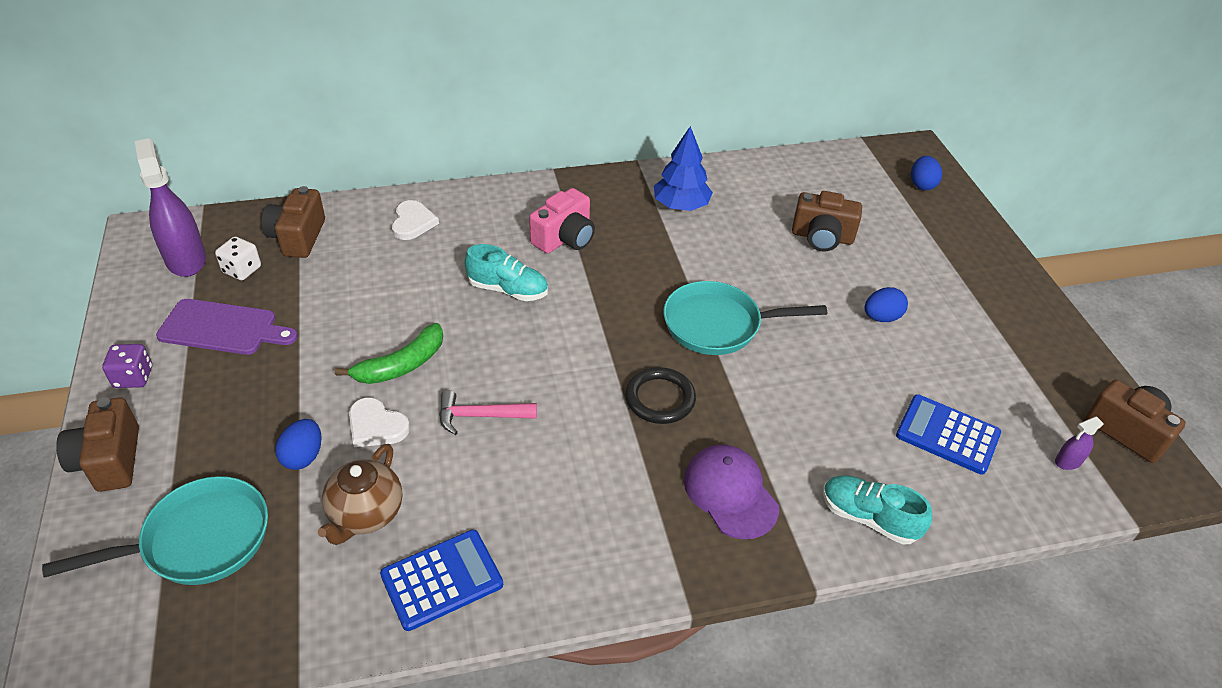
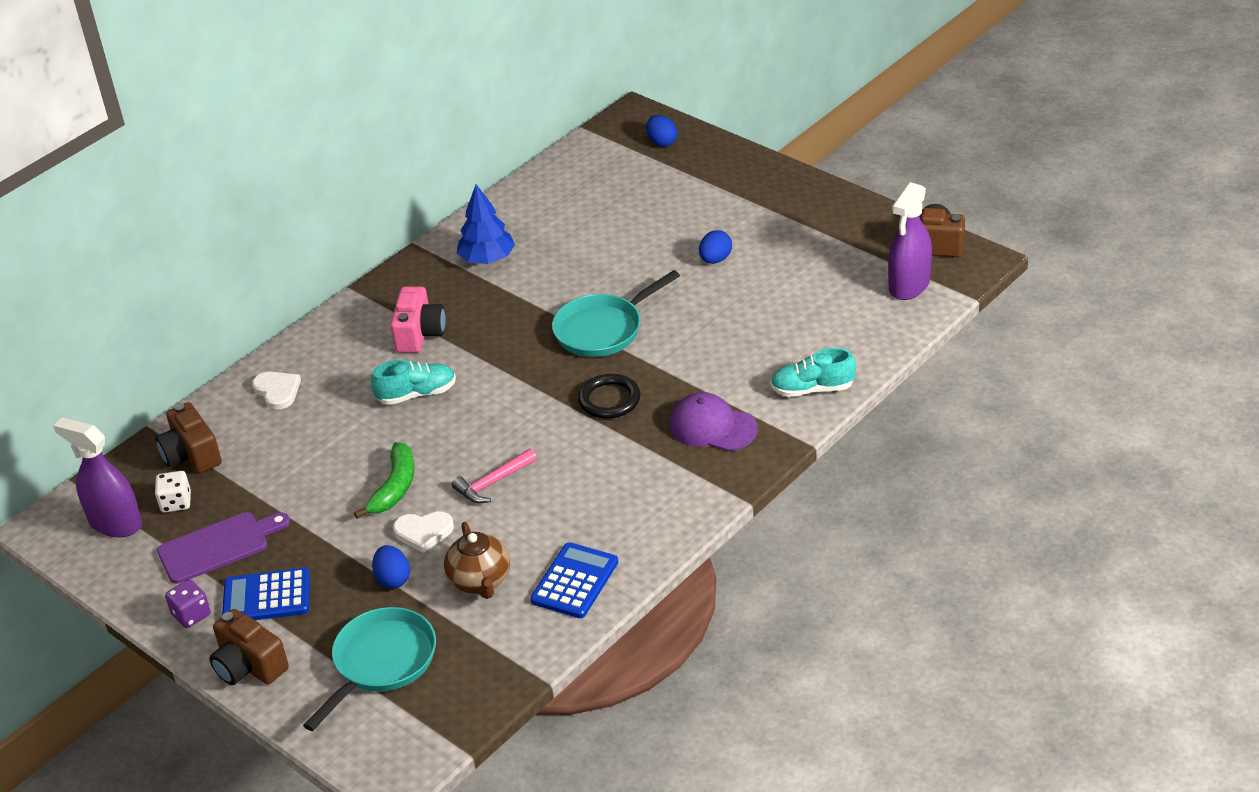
camera: 30 degrees left, 5 degrees down
(822, 237) = (621, 225): brown camera -> none
(947, 435) = (822, 312): blue calculator -> blue calculator (266, 597)
(1068, 462) = (909, 285): purple spray bottle -> purple spray bottle, size x2.22

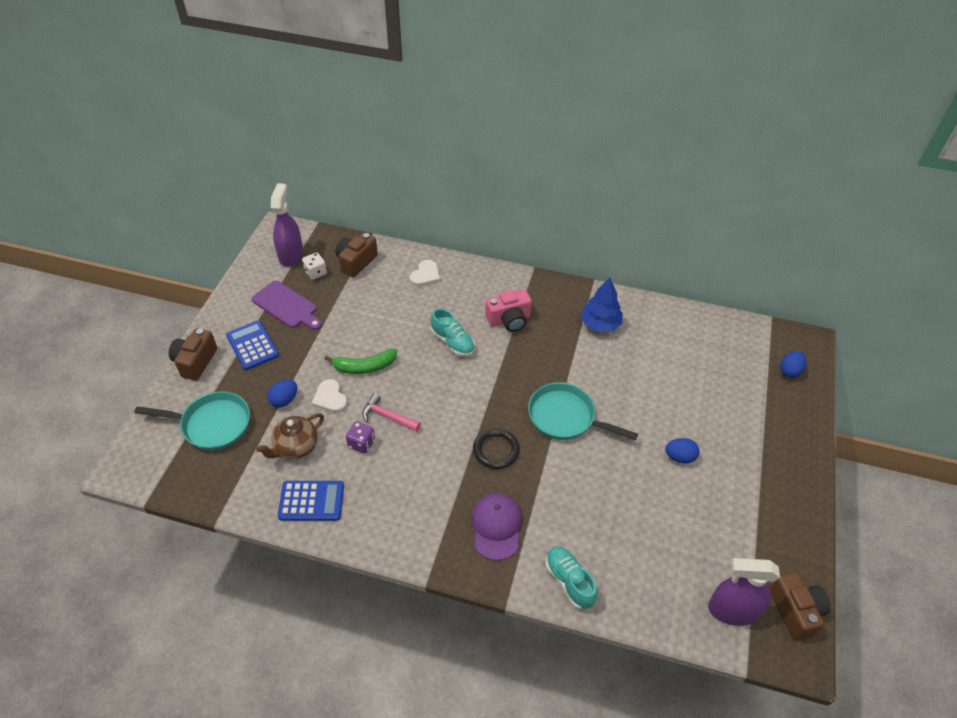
camera: 60 degrees right, 10 degrees up
(191, 615) = (229, 318): purple dice -> purple dice (361, 443)

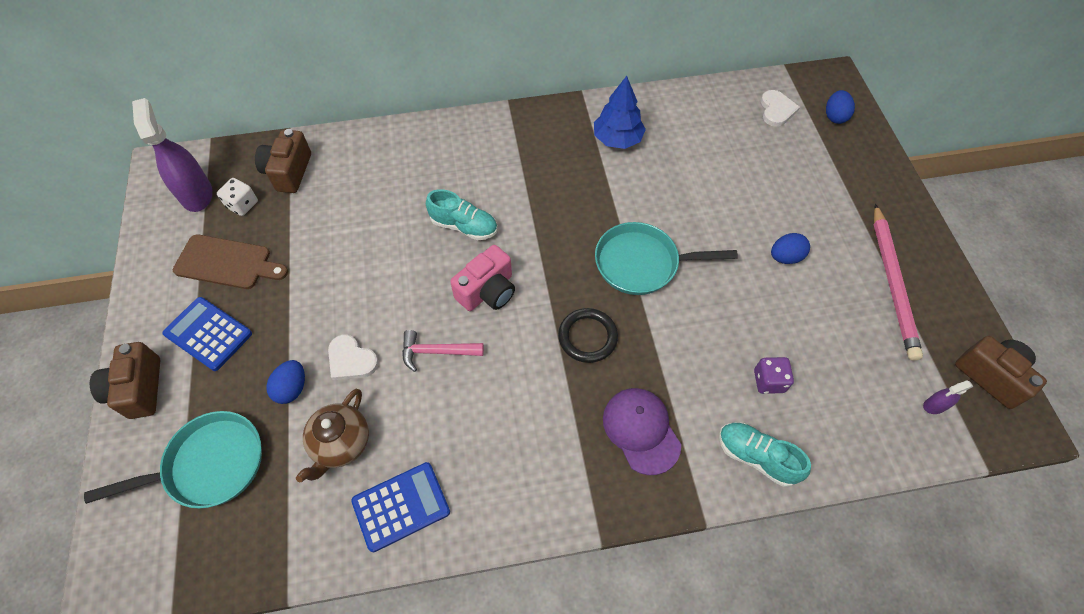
camera: 25 degrees left, 10 degrees up
(286, 306) = (227, 263): purple cutting board -> brown cutting board
(361, 443) = (423, 401): purple dice -> purple dice (768, 381)
(364, 367) = (373, 301): green banana -> none
(425, 275) = (385, 156): white heart -> white heart (776, 110)
(509, 320) = (514, 173): pink camera -> pink camera (487, 291)
(732, 610) = (934, 405): purple spray bottle -> purple spray bottle, size x0.45
(757, 511) = (893, 283): none -> pink pencil

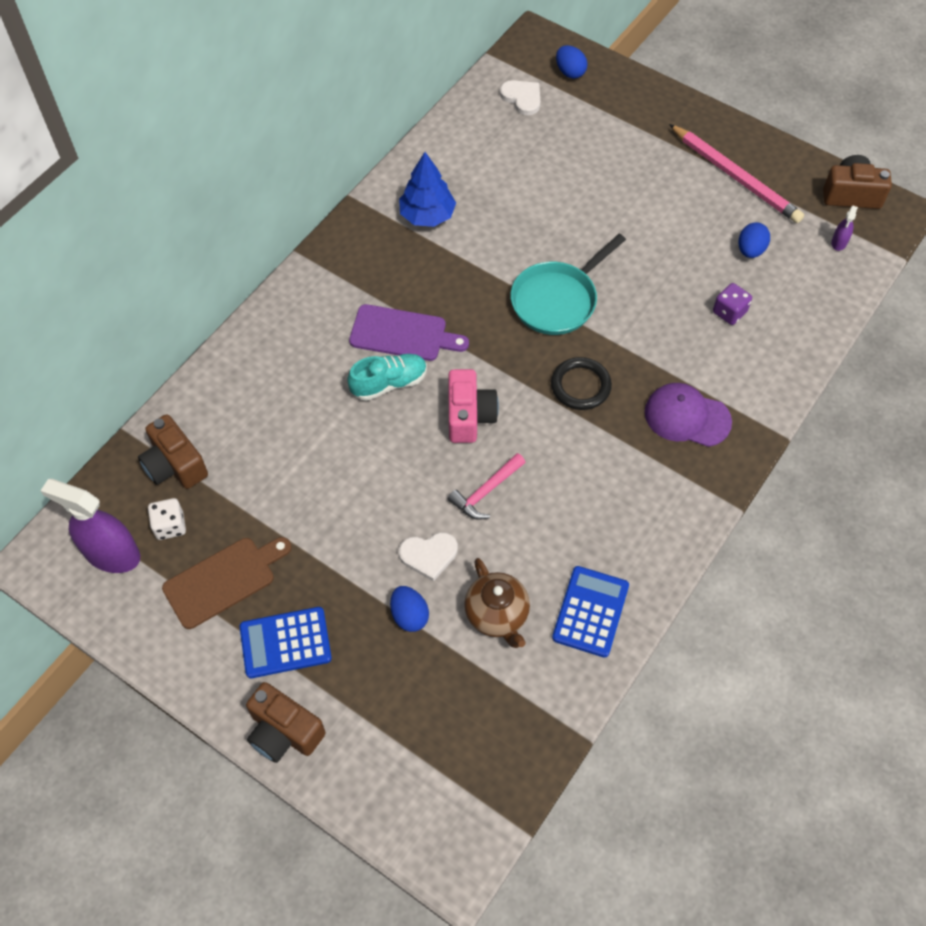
camera: 45 degrees left, 0 degrees up
(209, 465) = (417, 722): turquoise pan -> none
(510, 202) = (402, 334): none -> purple cutting board
(756, 457) = (773, 369): turquoise shoe -> none
(785, 257) = (649, 214): blue egg -> blue egg (750, 250)

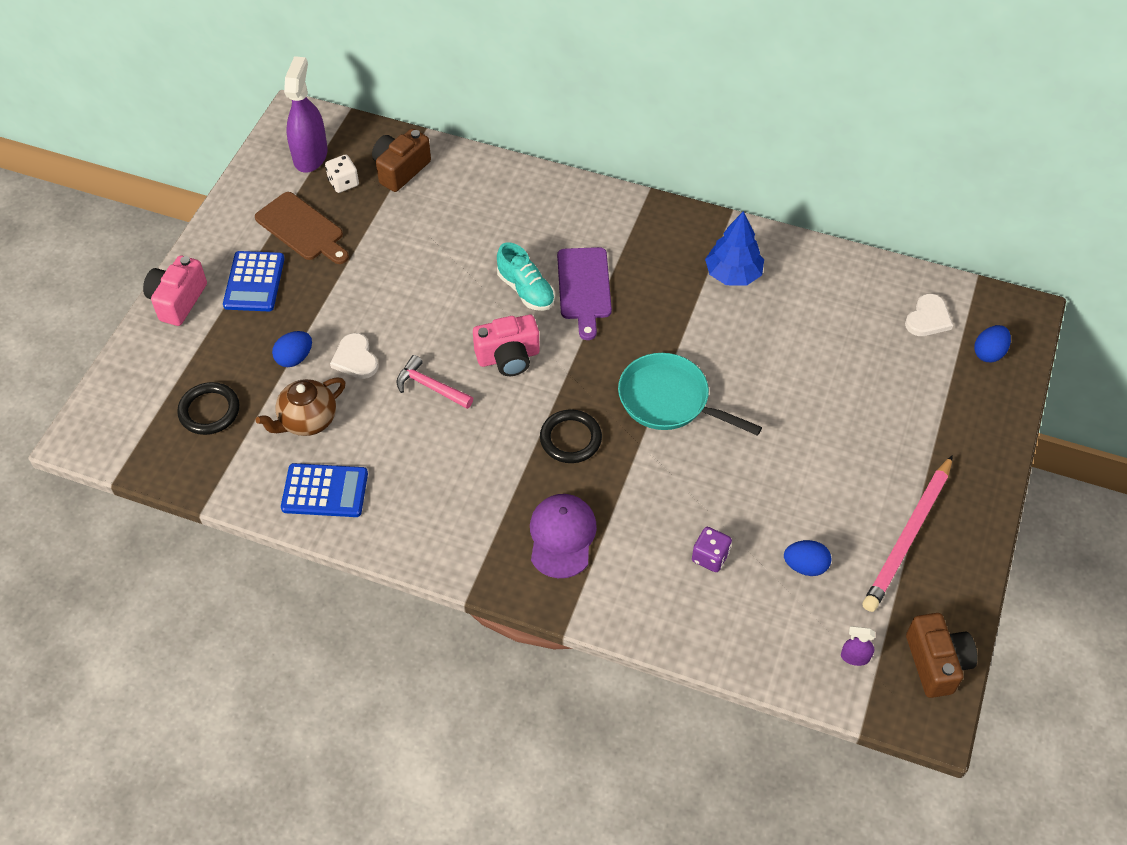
camera: 75 degrees right, 5 degrees down
(284, 732) = (177, 300): brown camera -> pink camera
(285, 643) = (254, 282): blue calculator -> blue calculator turned 150 degrees counterclockwise
(456, 715) = (209, 411): none -> black ring

